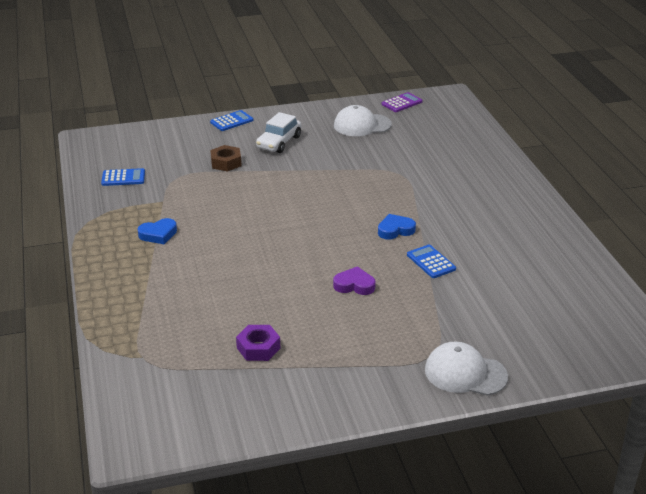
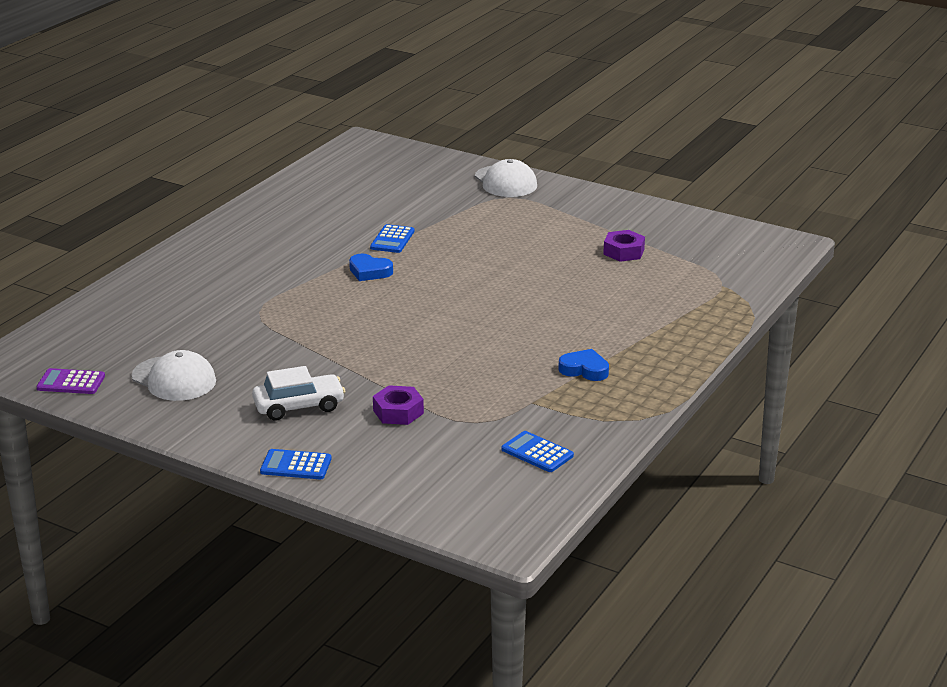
camera: 135 degrees left, 5 degrees down
(226, 163) = (398, 412): brown nut -> purple nut
(354, 285) = (482, 253): purple heart -> none

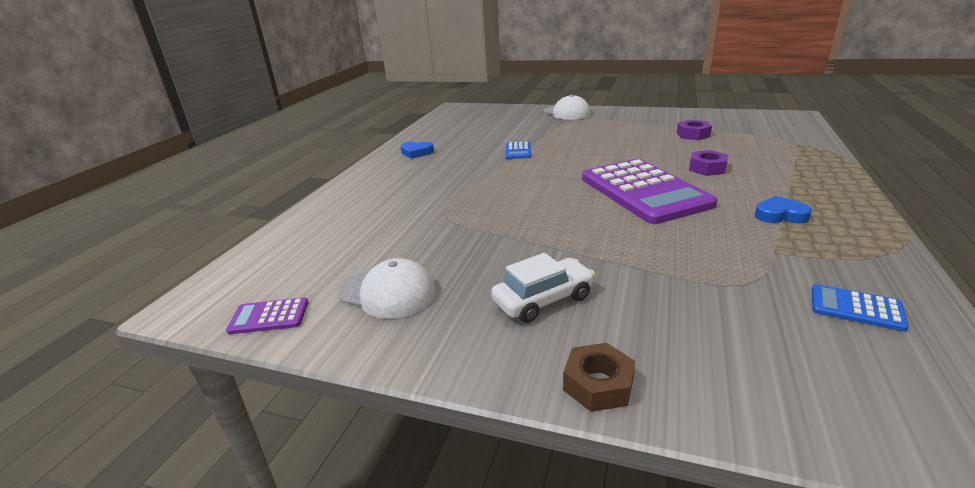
camera: 10 degrees left, 0 degrees up
(296, 465) = (598, 384): blue calculator -> brown nut
(369, 271) = (517, 172): blue heart -> blue heart (416, 152)
(398, 412) = (654, 287): purple nut -> purple nut (707, 168)
(482, 321) = (644, 191): none -> purple calculator

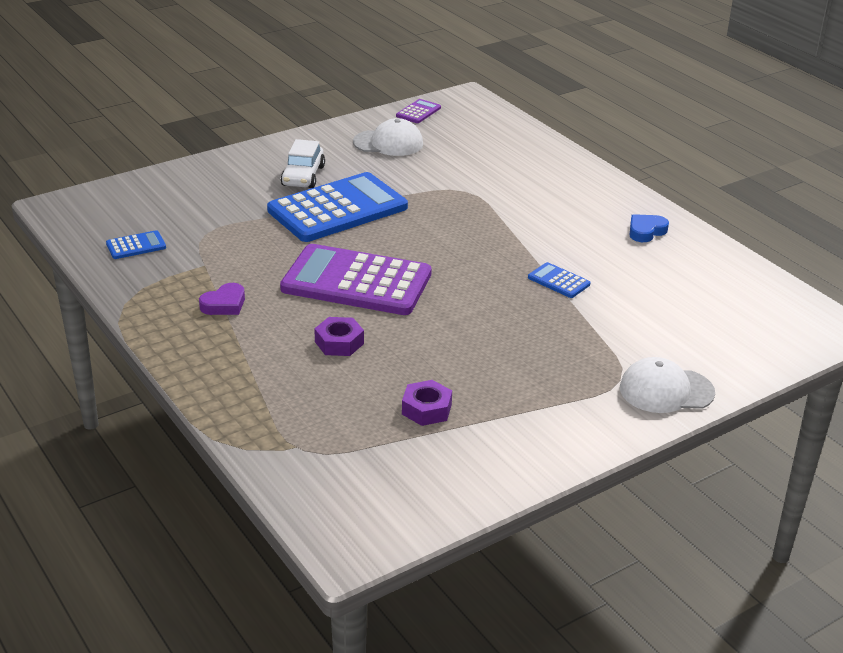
camera: 125 degrees right, 5 degrees up
(388, 292) = (388, 143): white cap -> white cap turned 150 degrees counterclockwise
(569, 246) = (338, 209): none -> blue calculator
(598, 384) = (230, 160): brown nut -> none
(780, 215) = (224, 304): blue heart -> purple heart

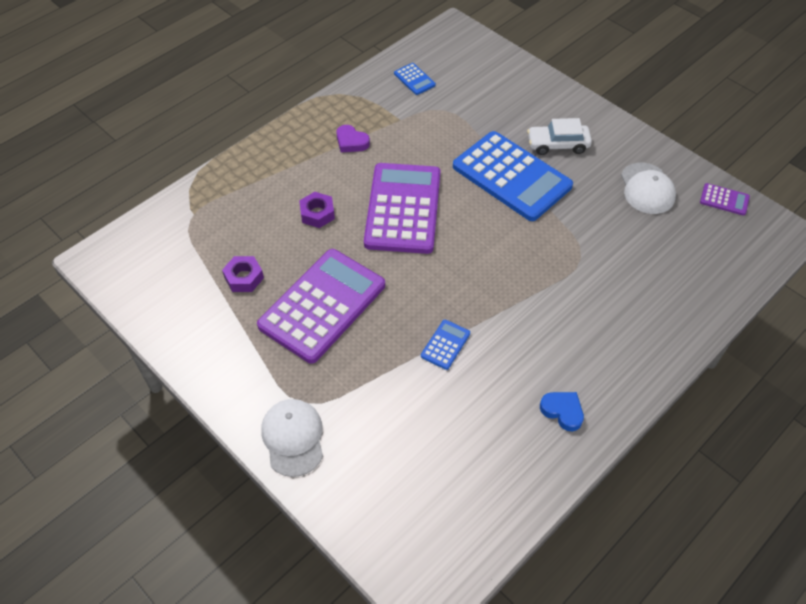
camera: 80 degrees right, 20 degrees up
(487, 353) = (322, 305): none -> purple calculator

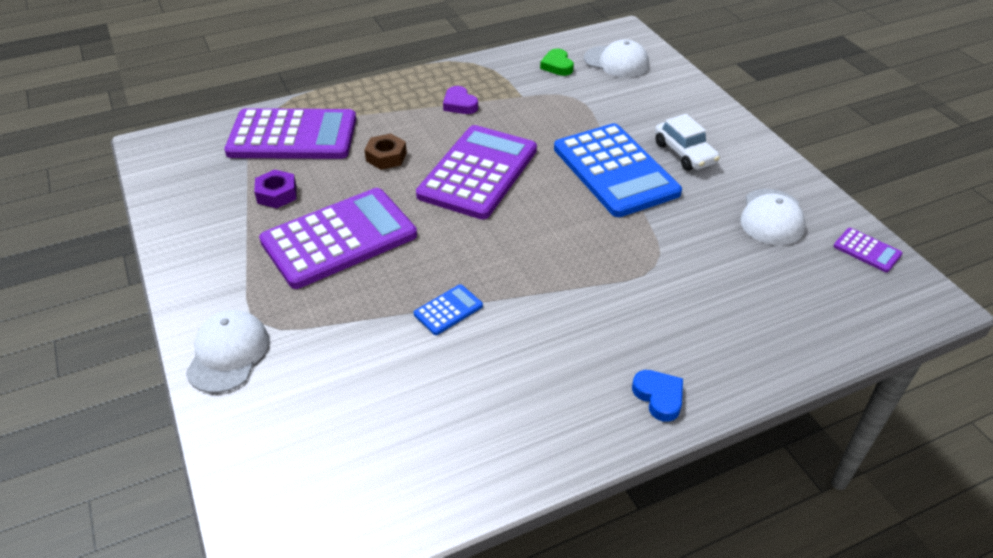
camera: 20 degrees right, 10 degrees down
(222, 214) = (292, 136): none -> purple calculator
(317, 213) = (386, 157): purple nut -> brown nut
(414, 79) = (557, 66): blue calculator -> green heart
(462, 63) = (616, 62): none -> white cap
(557, 145) = (684, 153): white car -> white car turned 135 degrees counterclockwise
(562, 411) = (547, 417): blue heart -> blue heart (659, 397)

